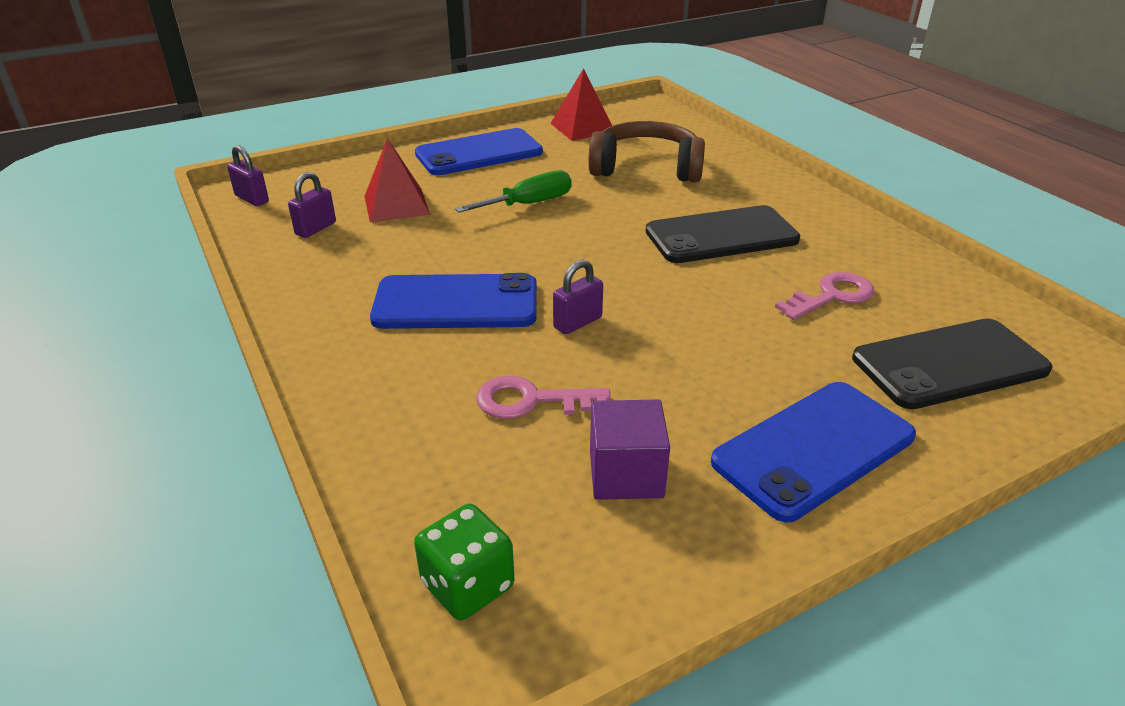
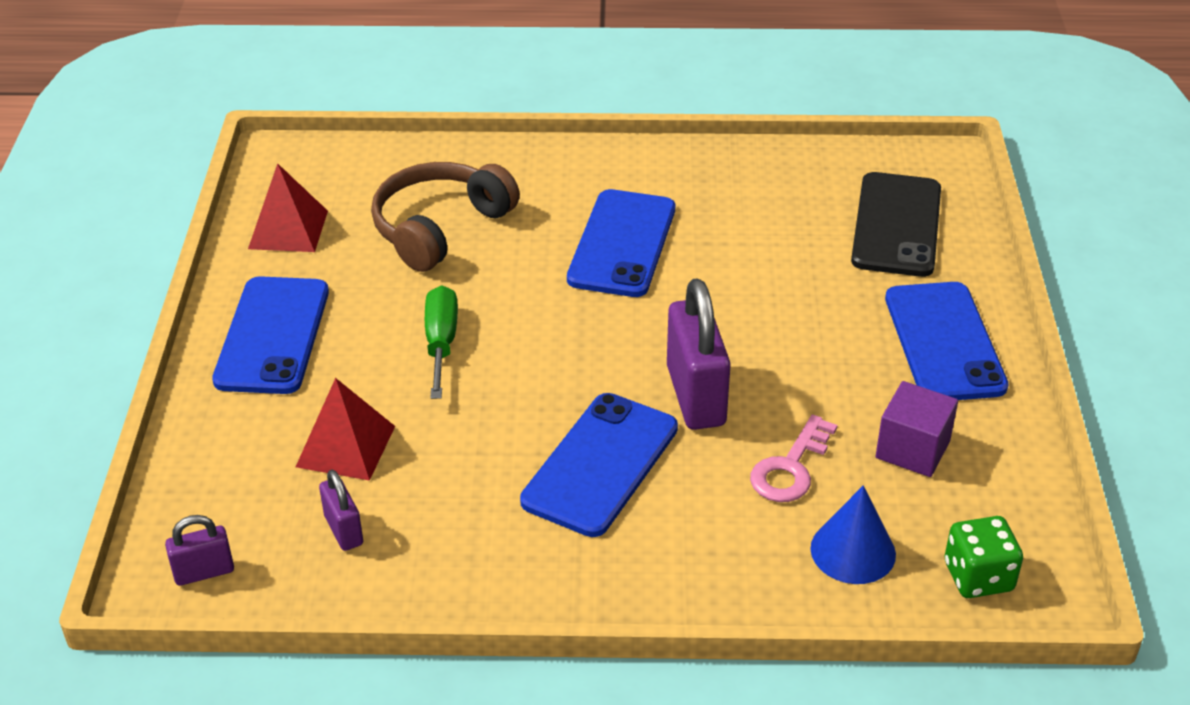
camera: 60 degrees left, 5 degrees up
(446, 474) = (853, 551): none -> blue cone
(577, 322) = (696, 396): purple padlock -> purple padlock, size x1.93
(721, 236) = (622, 244): black phone -> blue phone
(831, 296) = (769, 232): pink key -> none

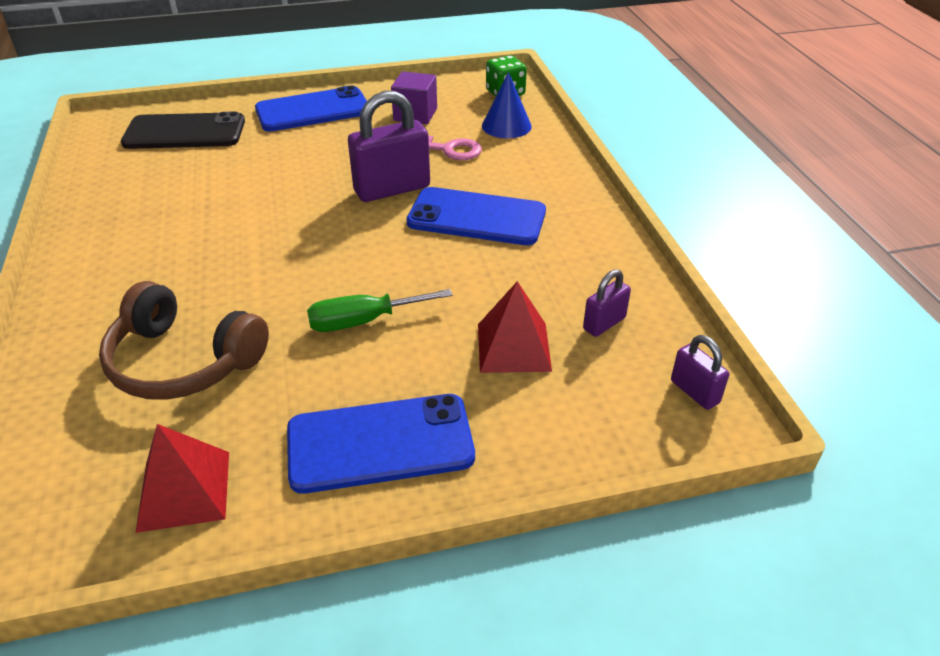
camera: 105 degrees left, 0 degrees up
(622, 244) = (209, 246): blue phone -> none

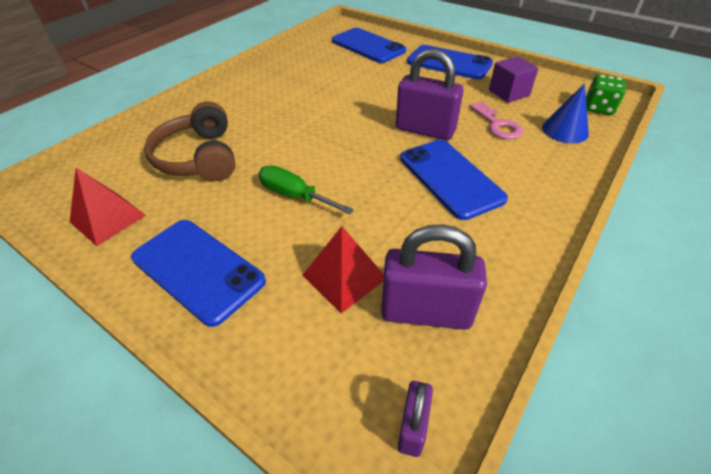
camera: 50 degrees right, 5 degrees up
(185, 132) = (368, 46): black phone -> blue phone
(604, 323) = (426, 312): purple padlock -> purple padlock, size x1.93

